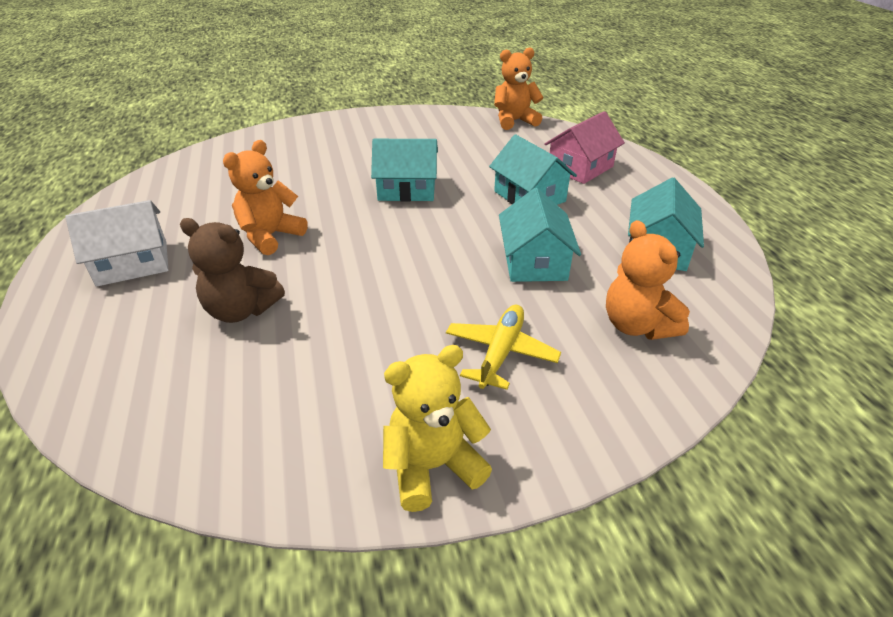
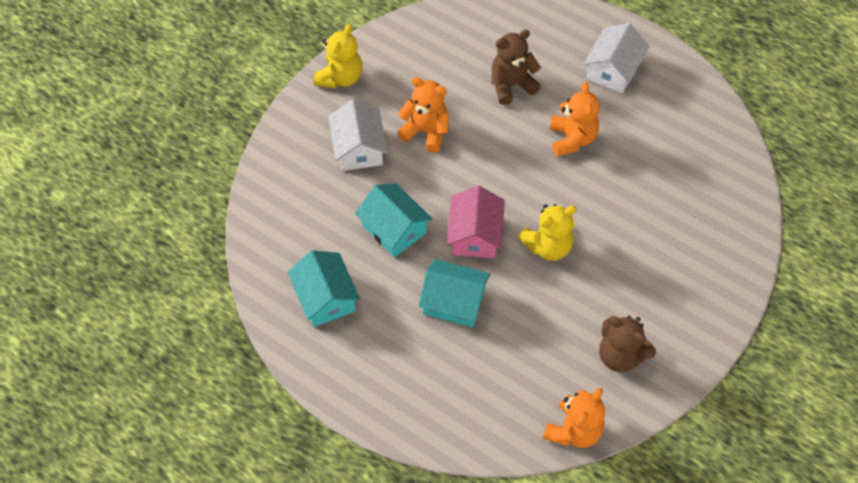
camera: 140 degrees right, 20 degrees up
(407, 189) = (548, 246): turquoise house -> yellow teddy bear
(439, 130) = (620, 355): none -> brown teddy bear
(501, 352) = (358, 148): yellow plane -> white house
(580, 168) = (447, 377): pink house -> pink house (475, 235)
(637, 325) = (301, 214): orange teddy bear -> orange teddy bear (426, 132)

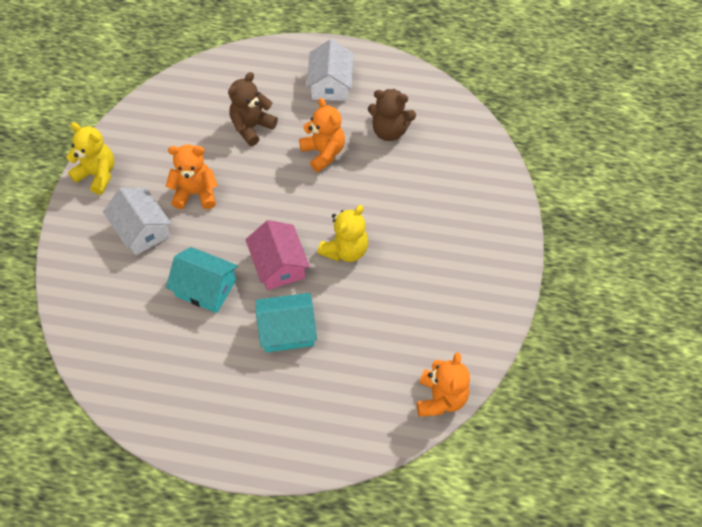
camera: 25 degrees left, 0 degrees up
(325, 298) = (170, 374): turquoise house -> none
(340, 77) = (97, 175): yellow teddy bear -> yellow teddy bear turned 60 degrees counterclockwise
(620, 355) = (448, 317): brown teddy bear -> brown teddy bear (389, 131)

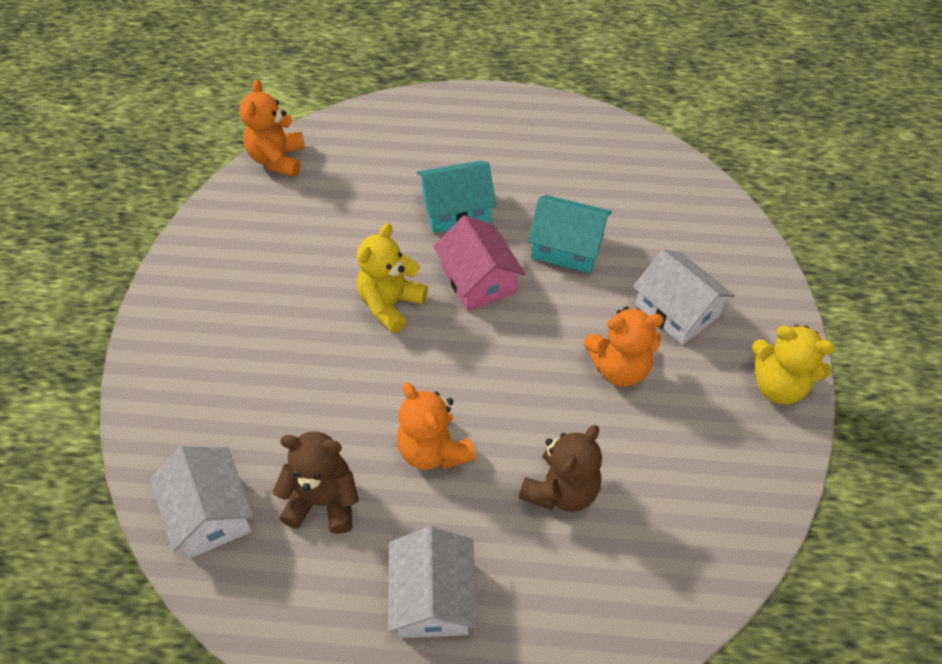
camera: 175 degrees right, 5 degrees down
(454, 130) = (210, 513): none -> white house

